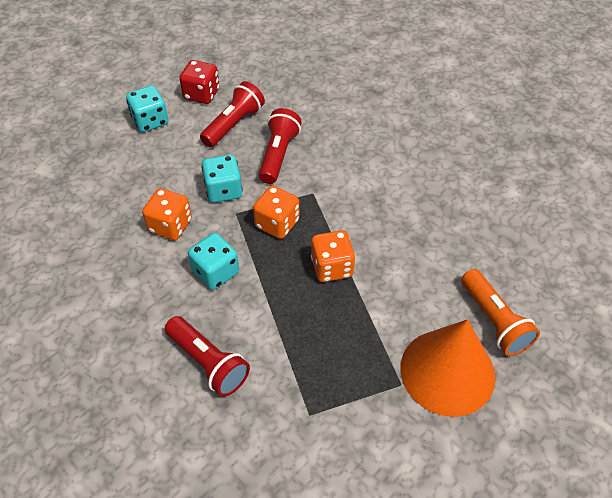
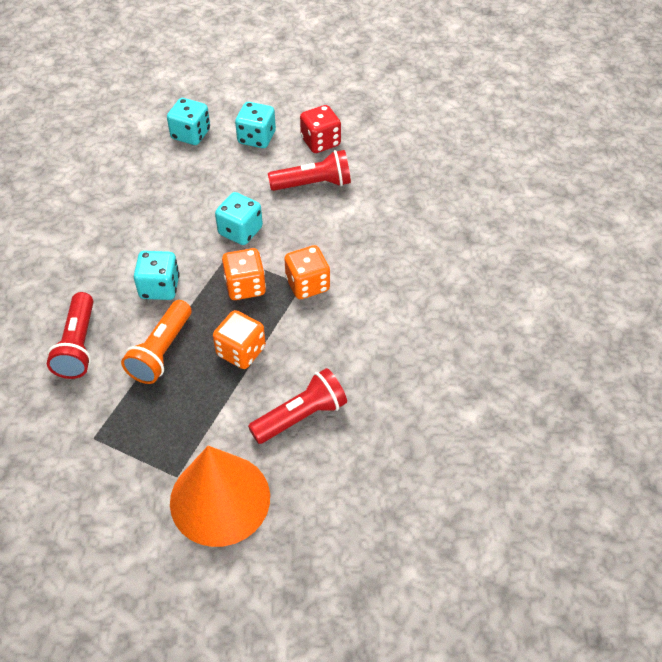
camera: 45 degrees right, 0 degrees up
(94, 151) = (191, 134): none -> turquoise dice
(170, 225) = (172, 229): orange dice -> orange dice (307, 284)
(278, 154) = (316, 233): red flashlight -> red flashlight (301, 416)
(494, 321) = (305, 498): orange flashlight -> orange flashlight (161, 351)

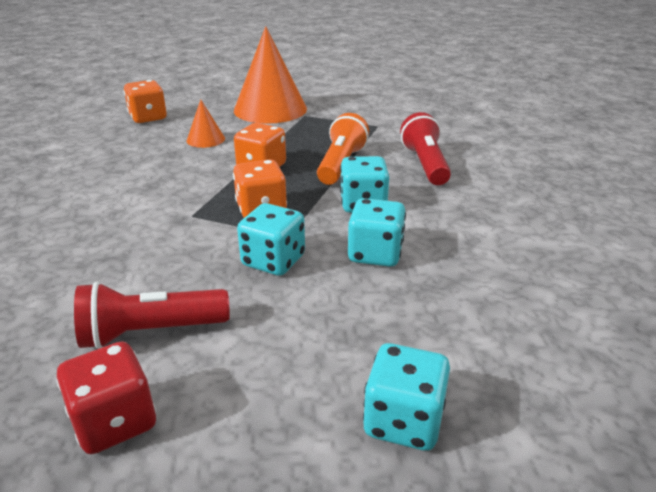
camera: 175 degrees right, 20 degrees down
(256, 138) = (256, 422): turquoise dice -> turquoise dice (375, 254)
(301, 416) = (205, 139): red flashlight -> orange cone
(307, 284) = (185, 214): orange dice -> orange dice (148, 118)

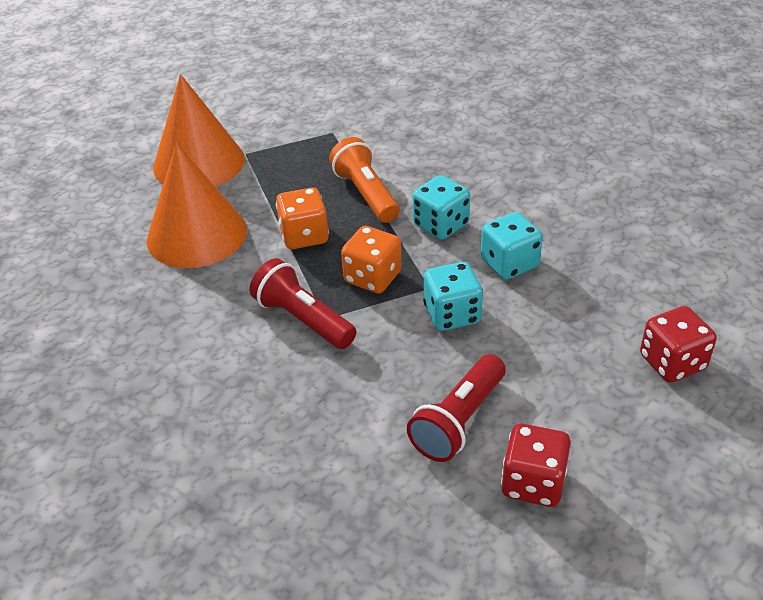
camera: 40 degrees left, 10 degrees up
(148, 118) = (82, 241): orange dice -> none
(205, 139) = (197, 234): orange cone -> orange cone, size x2.14
(403, 421) = (672, 362): turquoise dice -> red dice
(425, 164) = (431, 157): red flashlight -> red flashlight (303, 319)

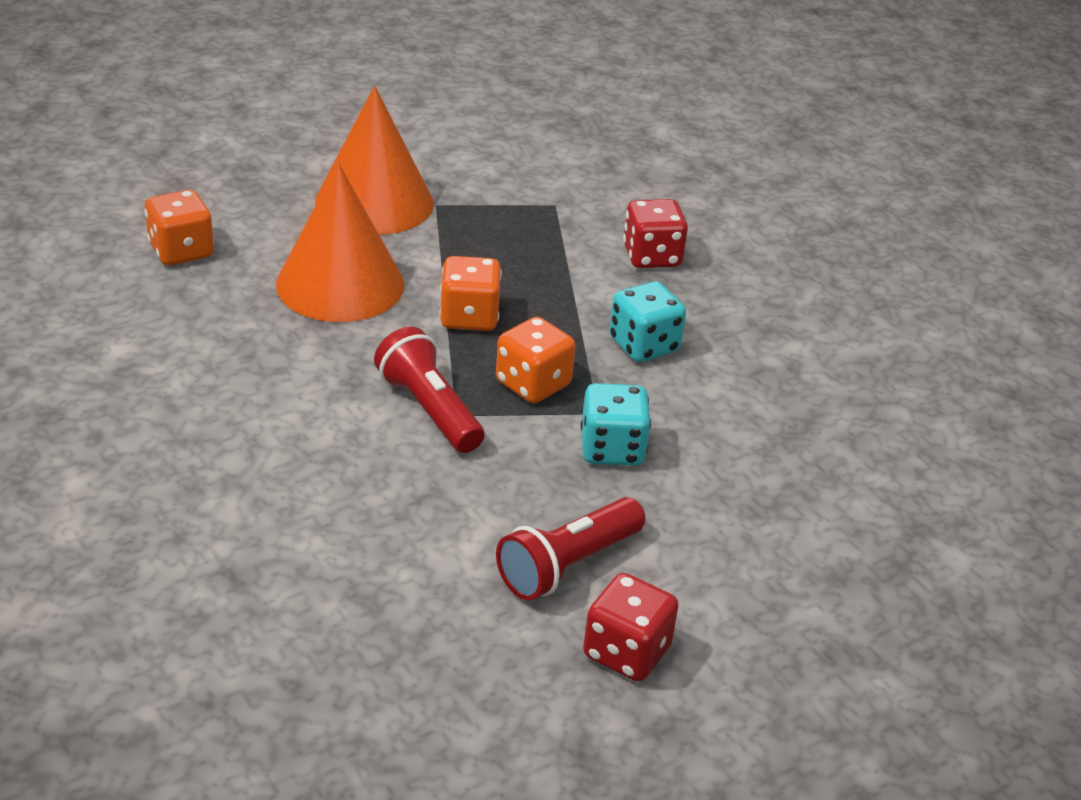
camera: 10 degrees right, 5 degrees down
(64, 239) = (181, 251): none -> orange dice
(366, 194) = (566, 287): orange flashlight -> none
(509, 263) = (710, 410): turquoise dice -> none
(672, 362) = (861, 570): red dice -> red dice (652, 256)

